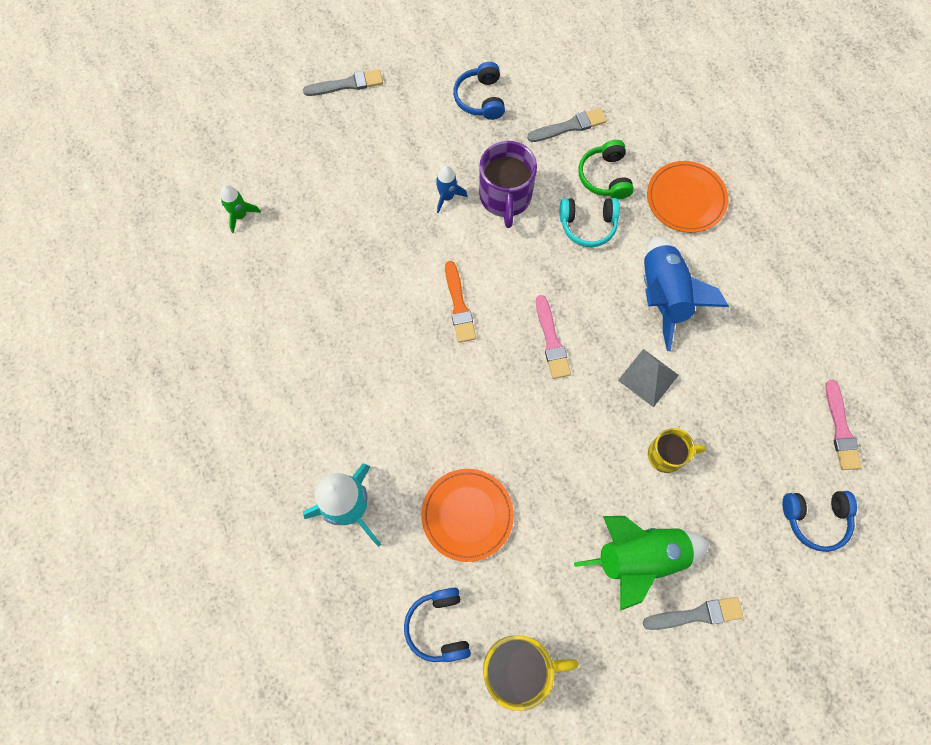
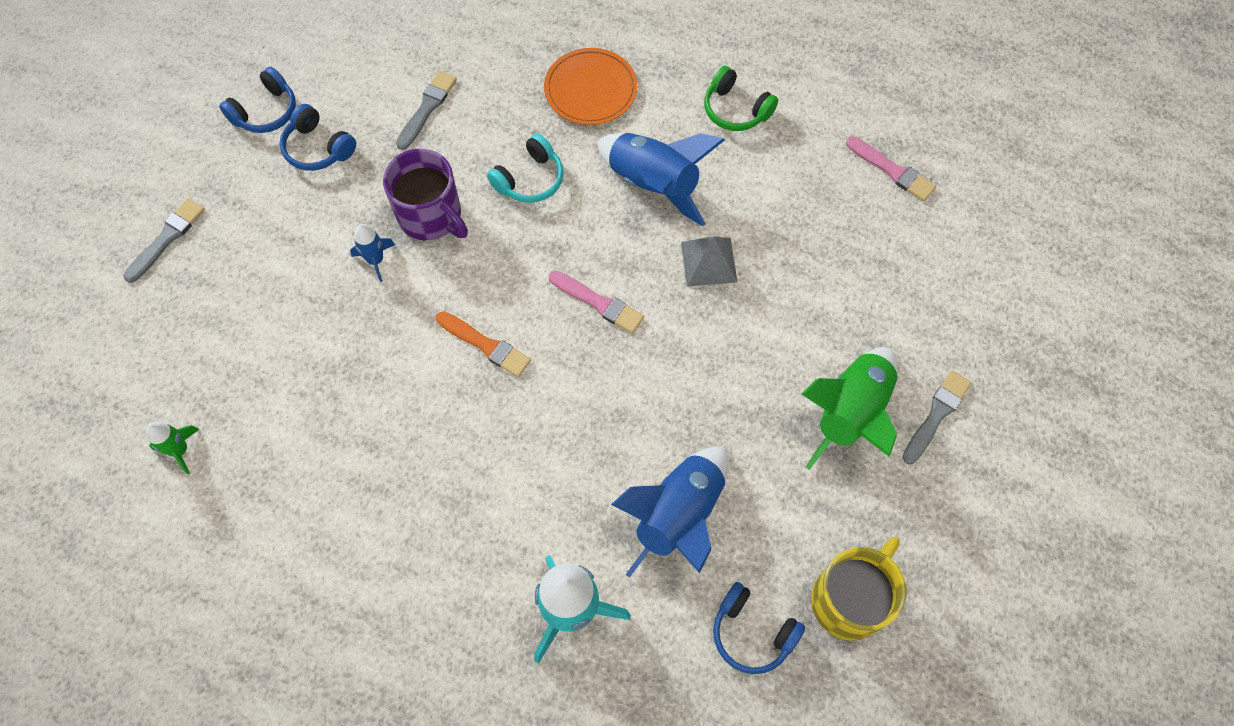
camera: 45 degrees left, 5 degrees down
(467, 515) = (678, 516): orange plate -> blue rocket
(605, 177) = (503, 126): green headphones -> green headphones (735, 110)
(667, 455) = (787, 310): yellow mug -> none
(815, 519) = (943, 256): blue headphones -> blue headphones (266, 112)

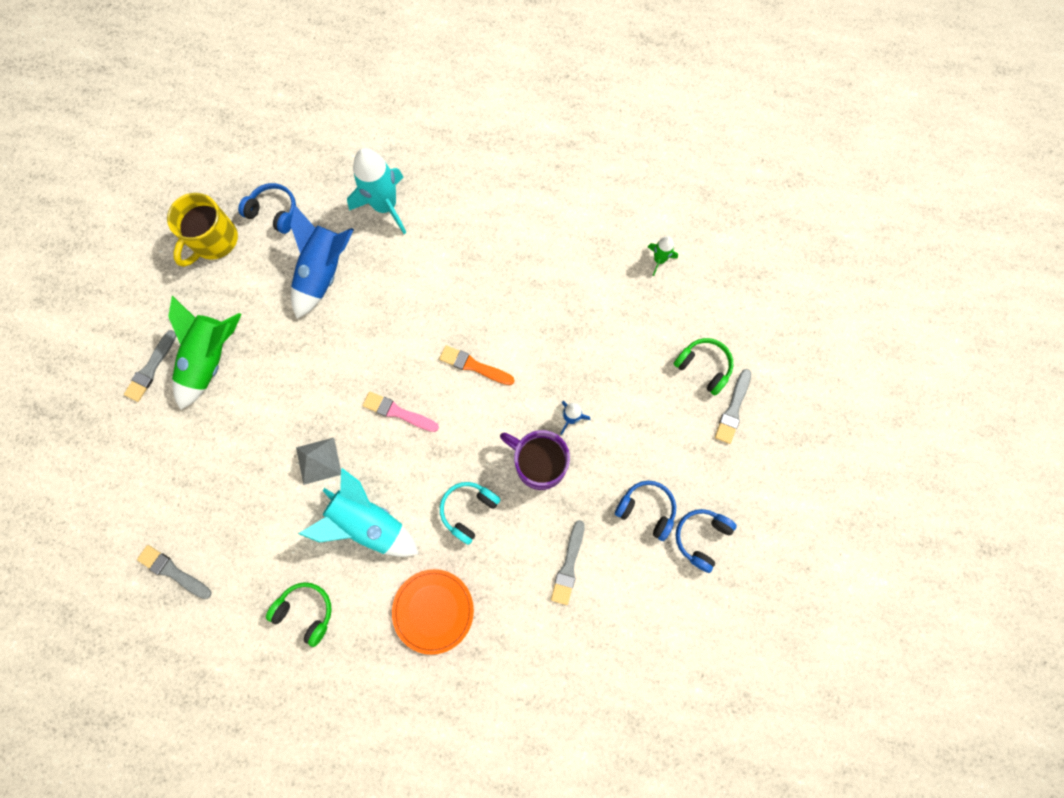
camera: 170 degrees right, 10 degrees up
(181, 294) = (703, 367): none -> green headphones
(653, 184) = (368, 523): blue rocket -> turquoise rocket
(892, 171) = (173, 571): pink brush -> grey brush

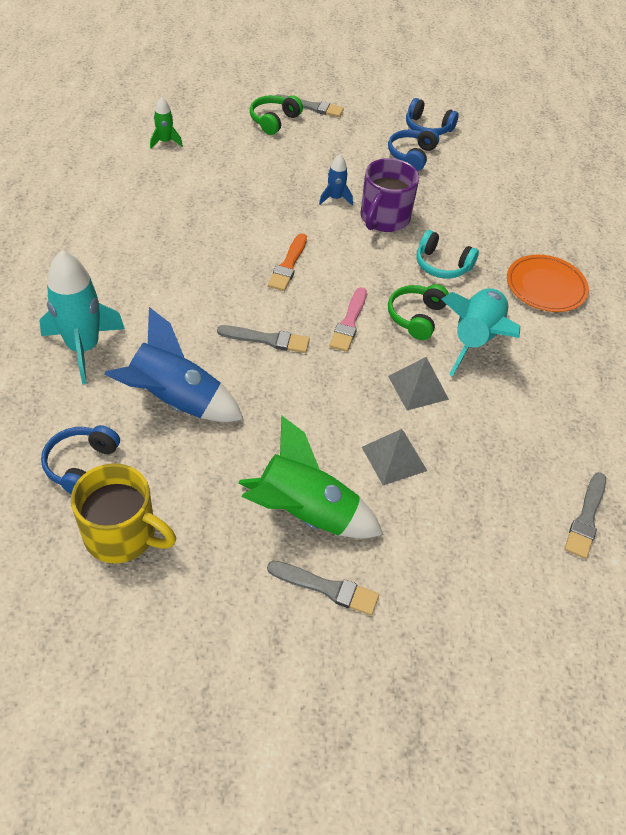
camera: 100 degrees left, 25 degrees down
(250, 430) = (394, 458): none -> grey pyramid
(306, 611) = (583, 384): green headphones -> green headphones (416, 317)
(568, 565) = (474, 200): grey brush -> grey brush (267, 339)

